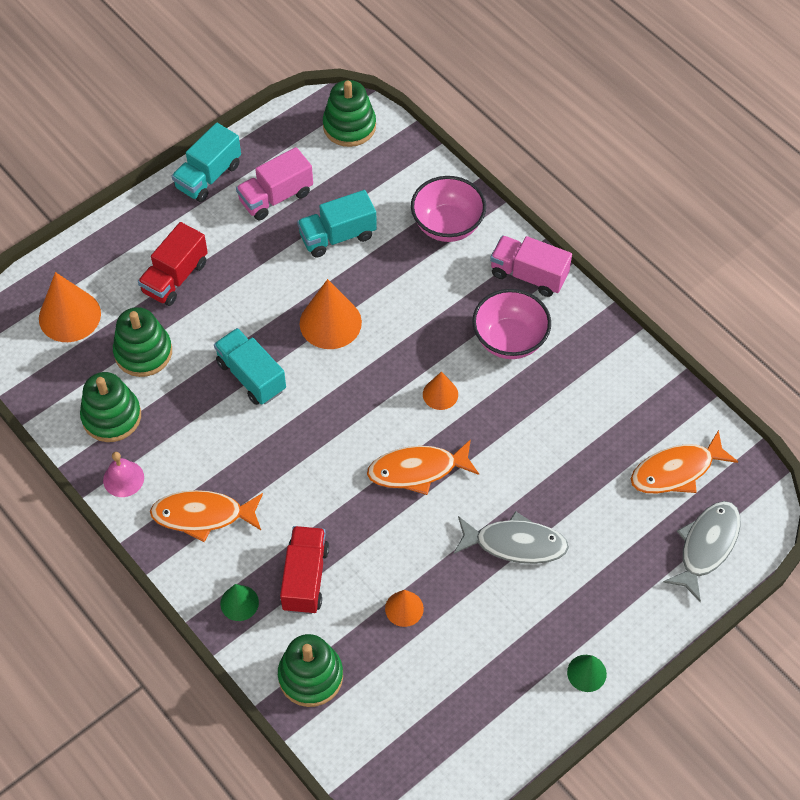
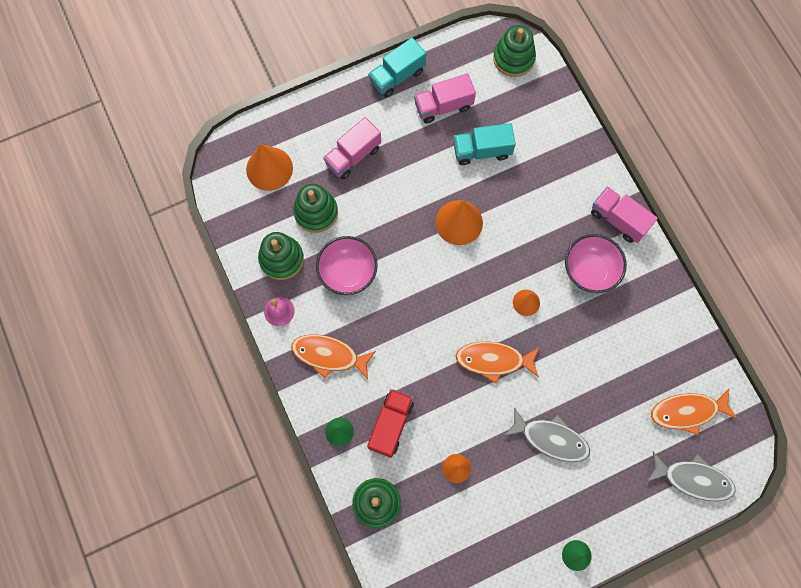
camera: 15 degrees right, 15 degrees up
(175, 277) = (353, 156): red truck -> pink truck
(251, 376) = (390, 252): turquoise truck -> none
(447, 225) = (567, 162): pink bowl -> pink bowl (348, 273)
(706, 546) = (693, 479): grey fish -> grey fish turned 60 degrees clockwise

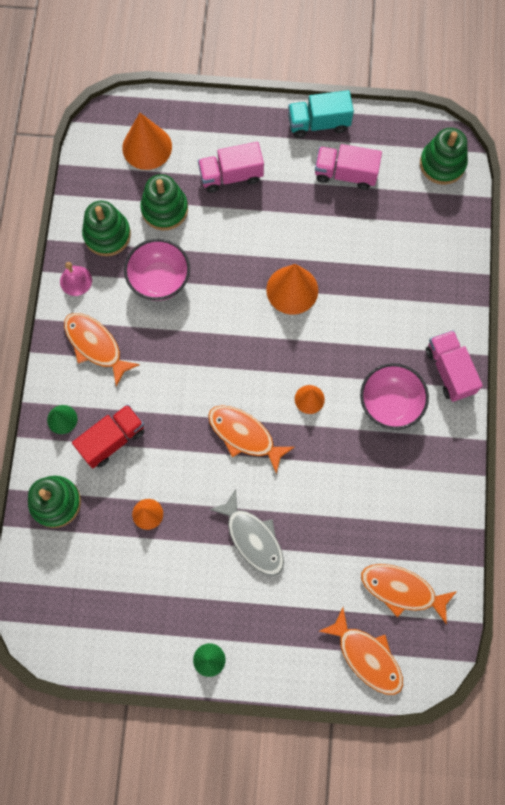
camera: 30 degrees right, 0 degrees up
(482, 151) = (356, 235): turquoise truck -> none
(693, 479) = (366, 656): grey fish -> orange fish

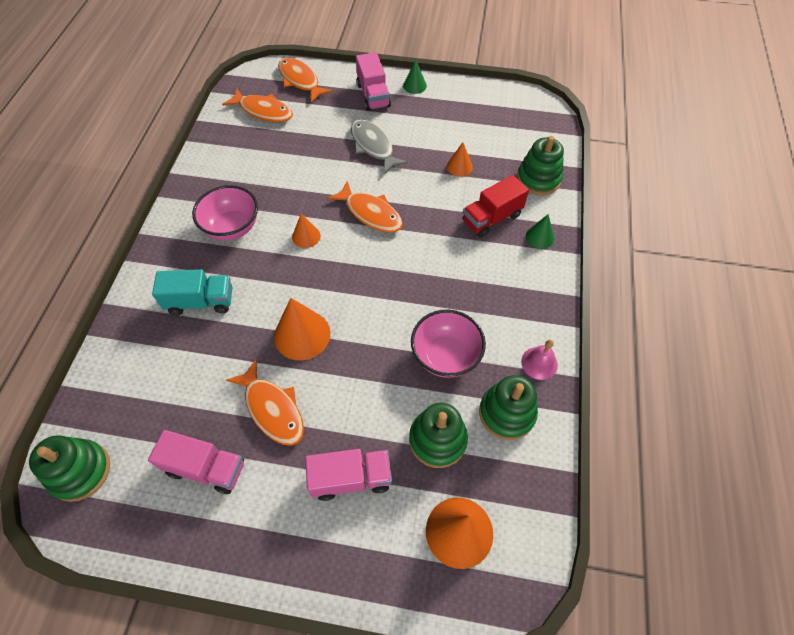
camera: 175 degrees left, 15 degrees down
(96, 345) = (512, 296): orange fish -> orange fish (272, 409)
(318, 123) = (220, 548): turquoise truck -> turquoise truck (201, 301)
(449, 371) = (167, 249): pink truck -> pink truck (373, 95)

